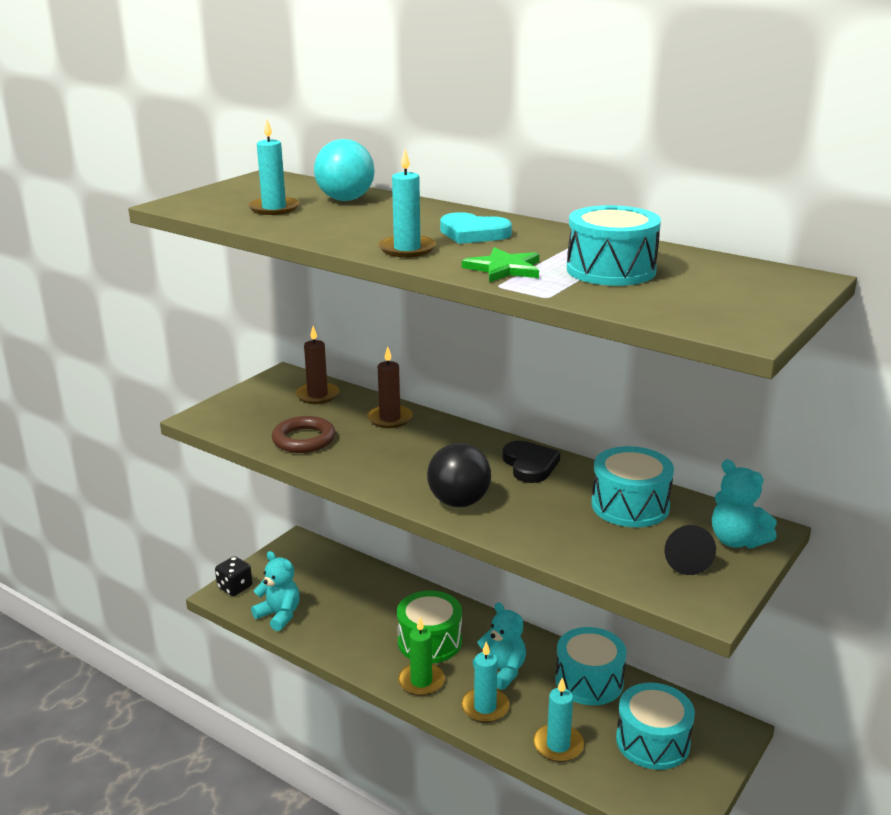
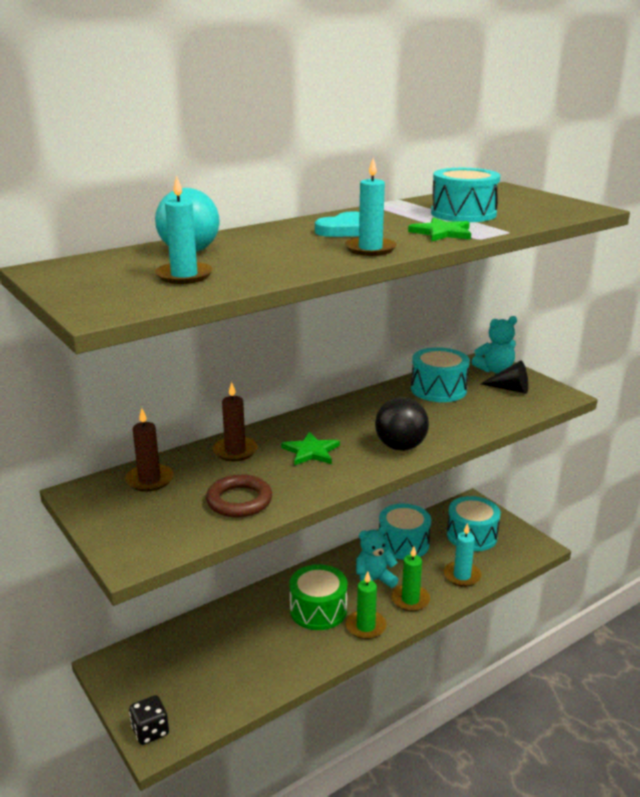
camera: 70 degrees left, 0 degrees up
(279, 615) = (222, 702): turquoise teddy bear -> none
(414, 455) = (311, 451): none -> green star
(485, 707) = (410, 600): turquoise candle -> green candle
(530, 465) = (361, 409): black heart -> none

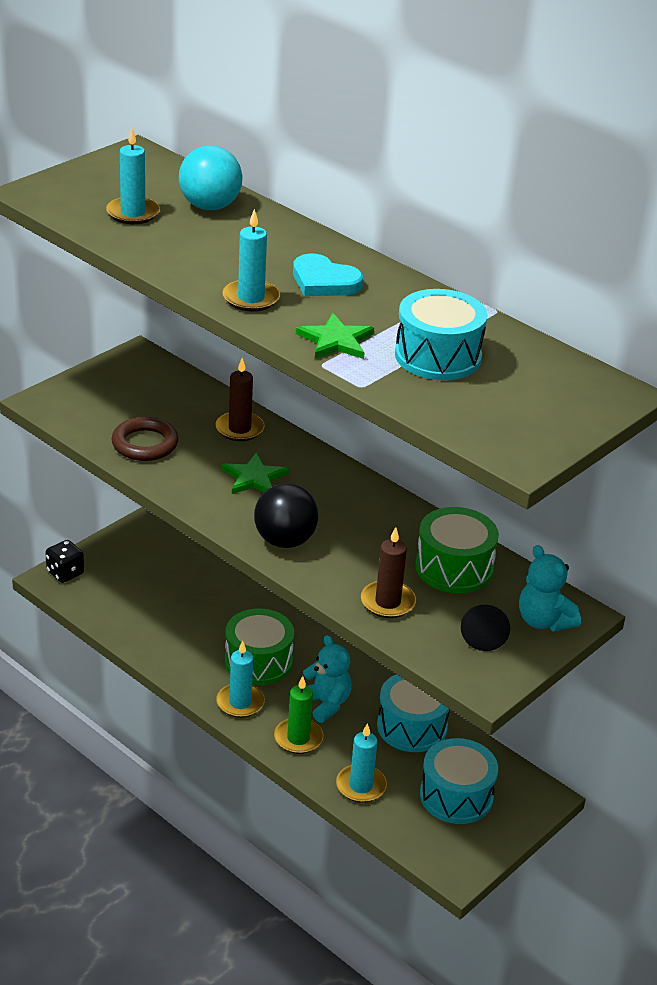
camera: 75 degrees right, 10 degrees up
(149, 480) = (169, 388): brown candle -> brown candle (387, 602)
(365, 626) = (240, 703): green candle -> turquoise candle
(438, 389) = (454, 568): turquoise drum -> green drum

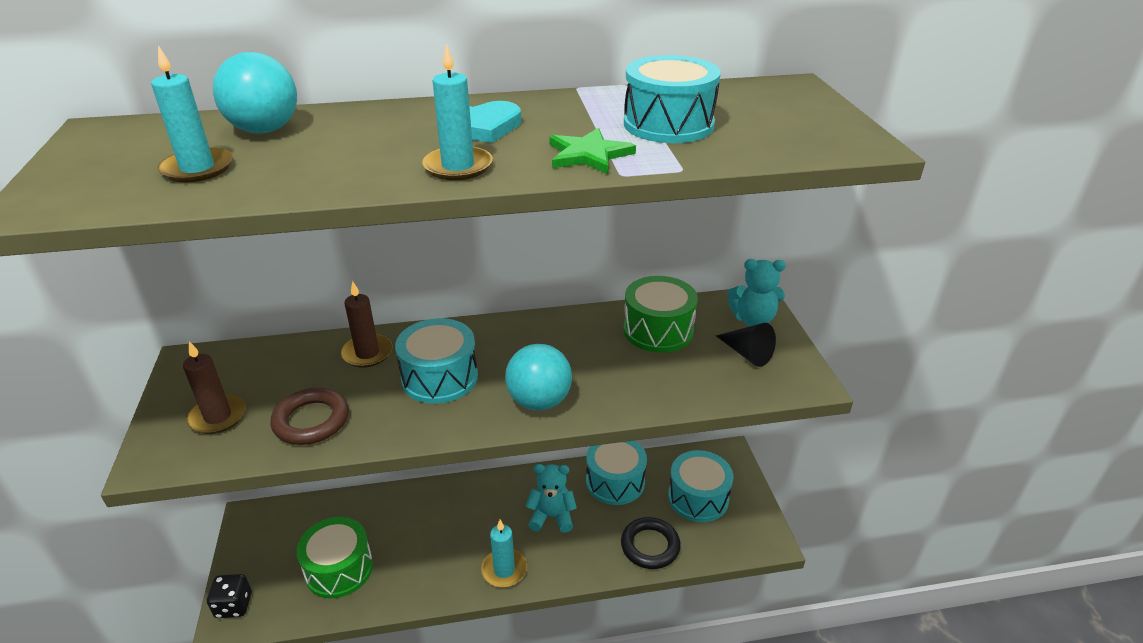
camera: 50 degrees left, 0 degrees up
(254, 478) = (439, 377): green star -> turquoise drum
(258, 661) = (472, 531): green drum -> green drum (339, 569)
(284, 540) = (539, 401): black ball -> turquoise ball
(298, 738) = (572, 555): green candle -> none
(361, 786) = (650, 546): turquoise candle -> black ring
(387, 602) = (670, 383): brown candle -> brown candle (218, 416)

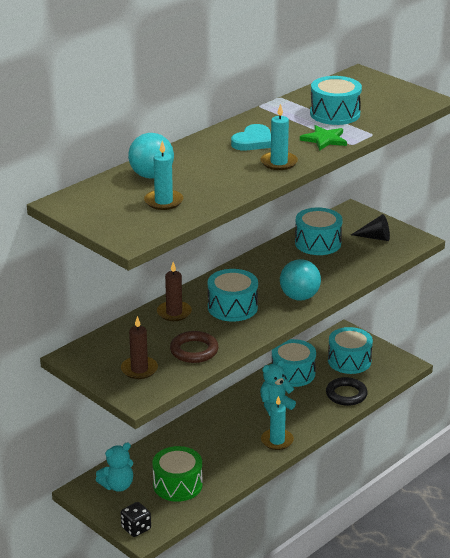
camera: 35 degrees left, 5 degrees down
(658, 330) = (318, 243): green drum -> turquoise drum
(753, 319) = (360, 220): turquoise teddy bear -> turquoise teddy bear (117, 486)

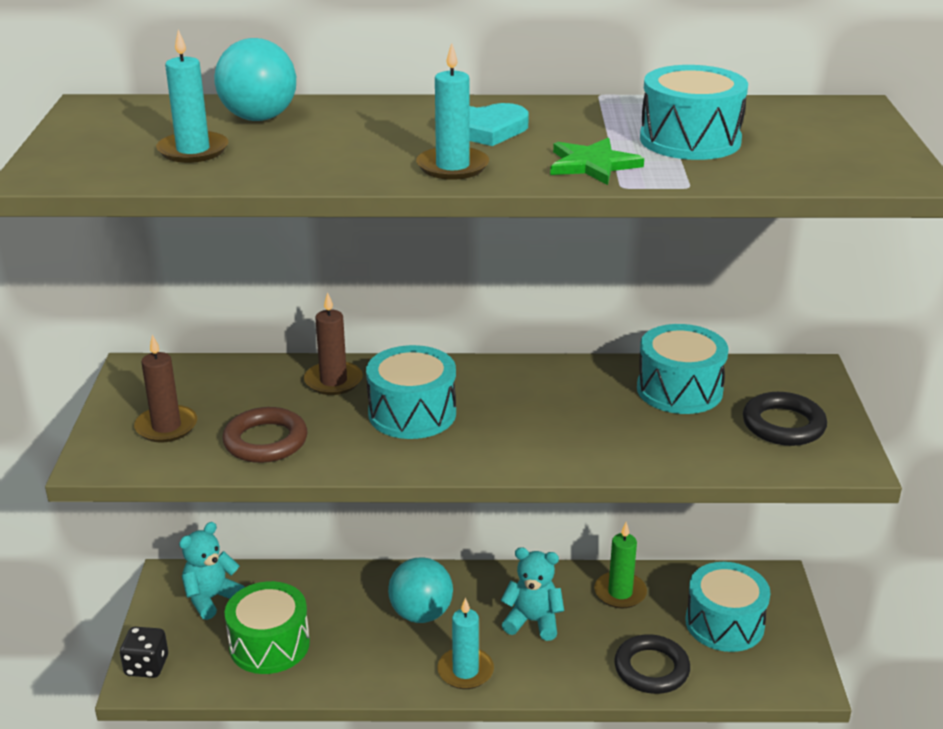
camera: 45 degrees right, 0 degrees up
(117, 486) = (211, 598): turquoise teddy bear -> turquoise teddy bear turned 120 degrees clockwise
(293, 373) = (620, 592): turquoise drum -> green candle
(299, 297) = (522, 448): turquoise ball -> turquoise ball (421, 614)
(375, 237) = (783, 425): black cone -> black ring

